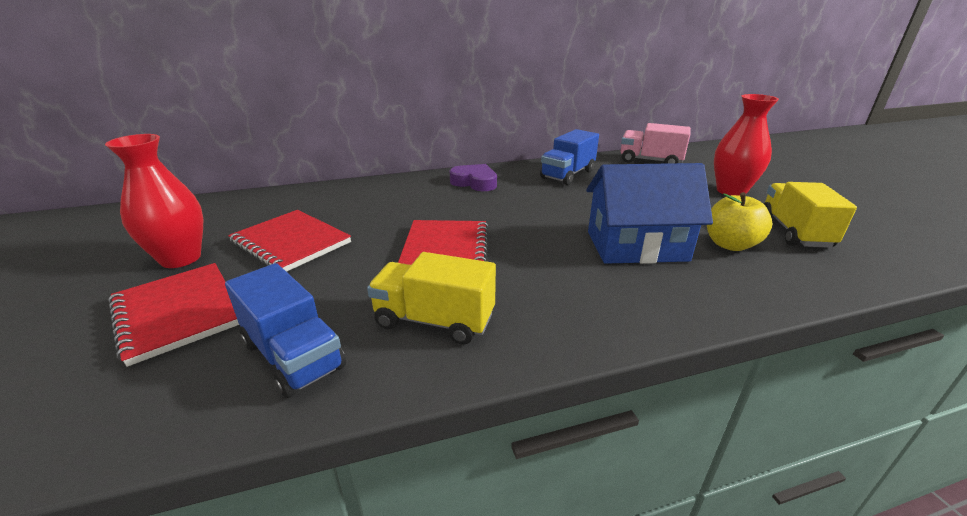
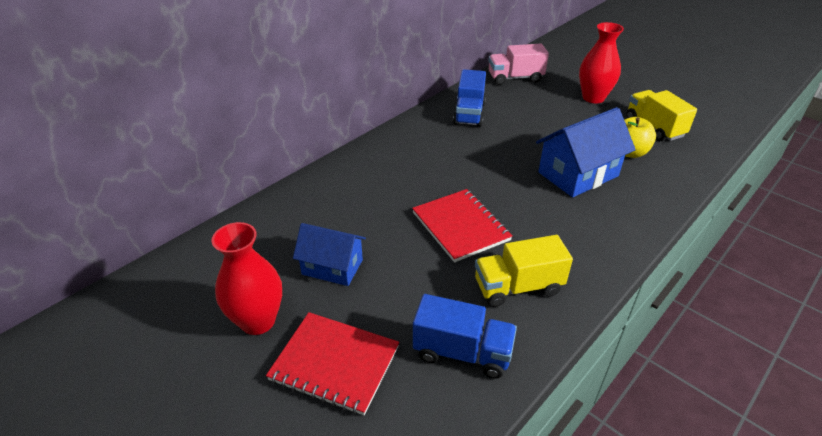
camera: 30 degrees left, 10 degrees up
(291, 243) = (332, 267): red notebook -> blue house
(475, 182) = (405, 146): purple heart -> none

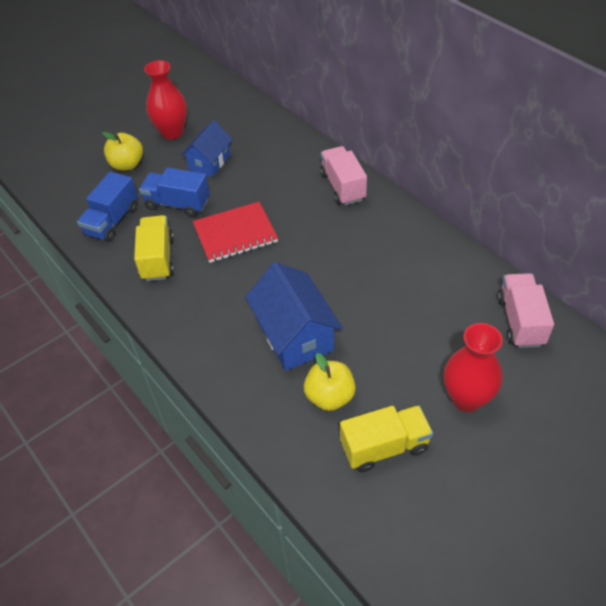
camera: 100 degrees right, 10 degrees up
(334, 363) = (127, 165): red notebook -> yellow apple
(377, 159) = (342, 187): none -> pink truck
(469, 114) = (425, 262): blue truck -> blue truck (177, 204)

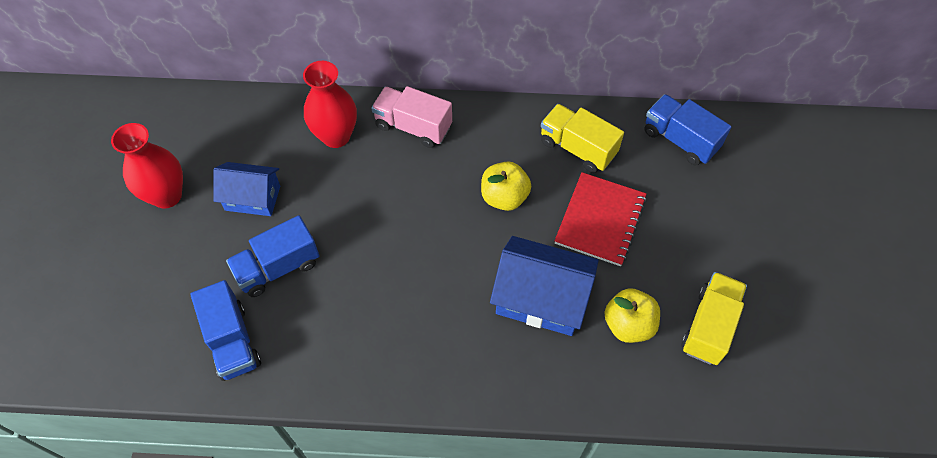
camera: 50 degrees left, 10 degrees up
(127, 165) = (164, 269): yellow apple -> yellow apple (504, 197)
(157, 259) = (332, 338): yellow truck -> yellow truck (577, 148)
(209, 162) = (253, 198): blue house -> blue house turned 60 degrees counterclockwise
(235, 234) = (374, 251): red notebook -> red notebook (600, 220)
(466, 398) = (715, 236): red vase -> red vase (336, 136)
(520, 321) = (680, 140): pink truck -> blue truck

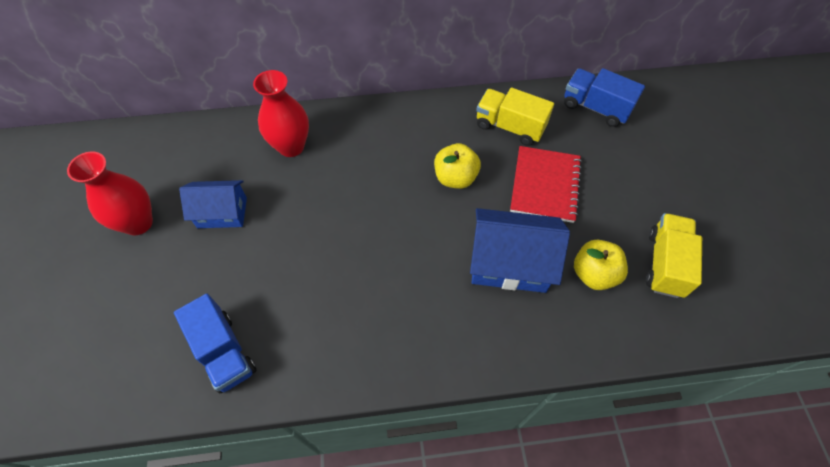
camera: 10 degrees left, 0 degrees up
(278, 267) = (257, 273): blue truck -> none
(413, 127) = (360, 128): pink truck -> none

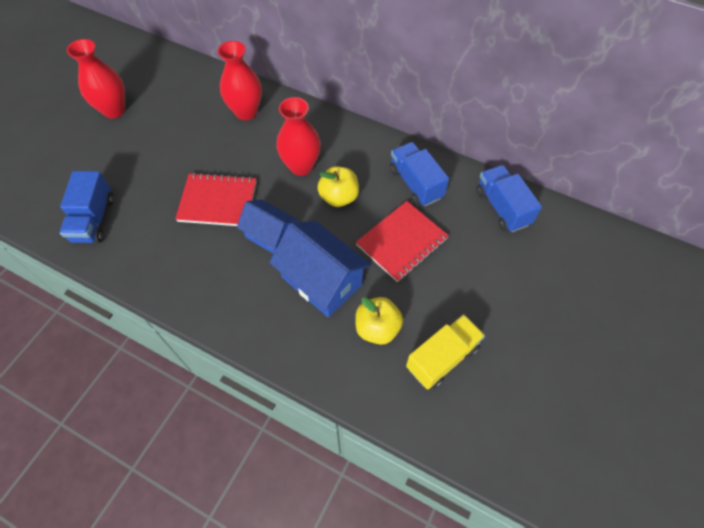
camera: 35 degrees right, 0 degrees up
(222, 213) = (166, 132): blue house -> blue house (270, 235)
(343, 250) = (218, 201): none -> red notebook
(394, 169) = (301, 166): none -> red vase
(510, 127) = (415, 183): yellow truck -> blue truck

